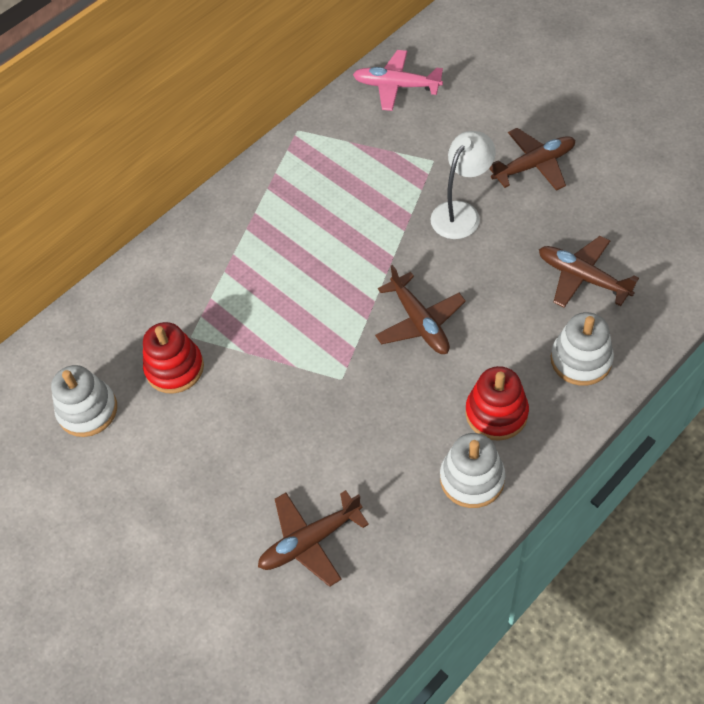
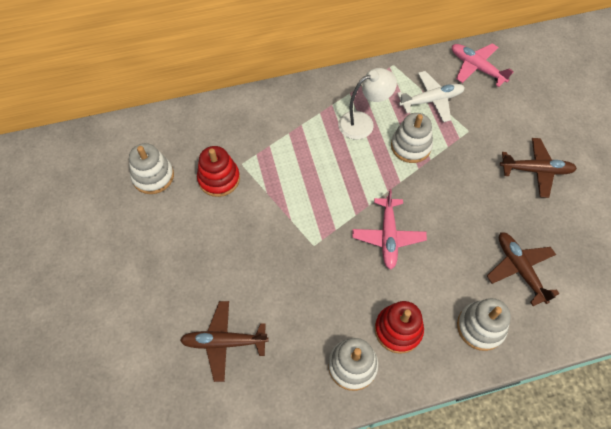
camera: 25 degrees right, 5 degrees up
(369, 148) = (431, 100): none -> white plane
(379, 211) = (410, 146): none -> white stacking toy
(420, 322) = (388, 236): brown plane -> pink plane
(461, 212) = (464, 176): white lamp -> white lamp (363, 122)

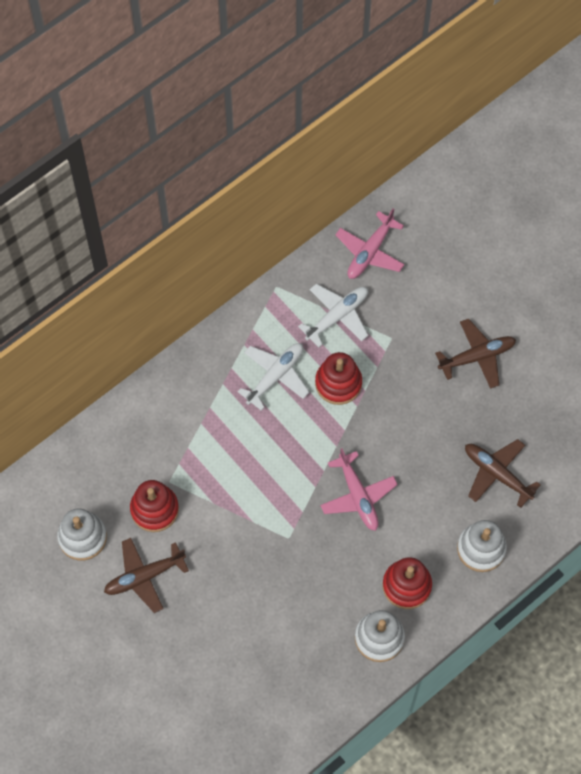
camera: 25 degrees left, 5 degrees up
(224, 342) = (250, 671): brown plane -> brown plane (144, 576)
(363, 122) = (275, 376): white lamp -> white plane
(410, 146) = (338, 383): white stacking toy -> red stacking toy
(476, 68) = (370, 252): pink plane -> pink plane turned 75 degrees counterclockwise

